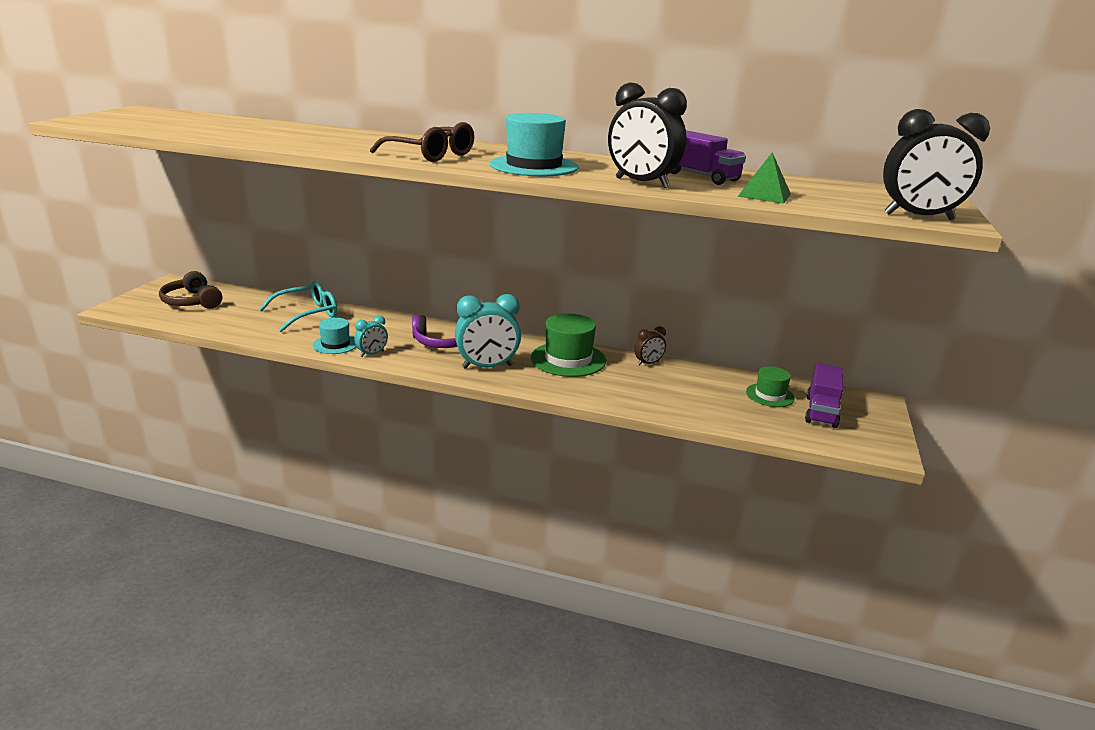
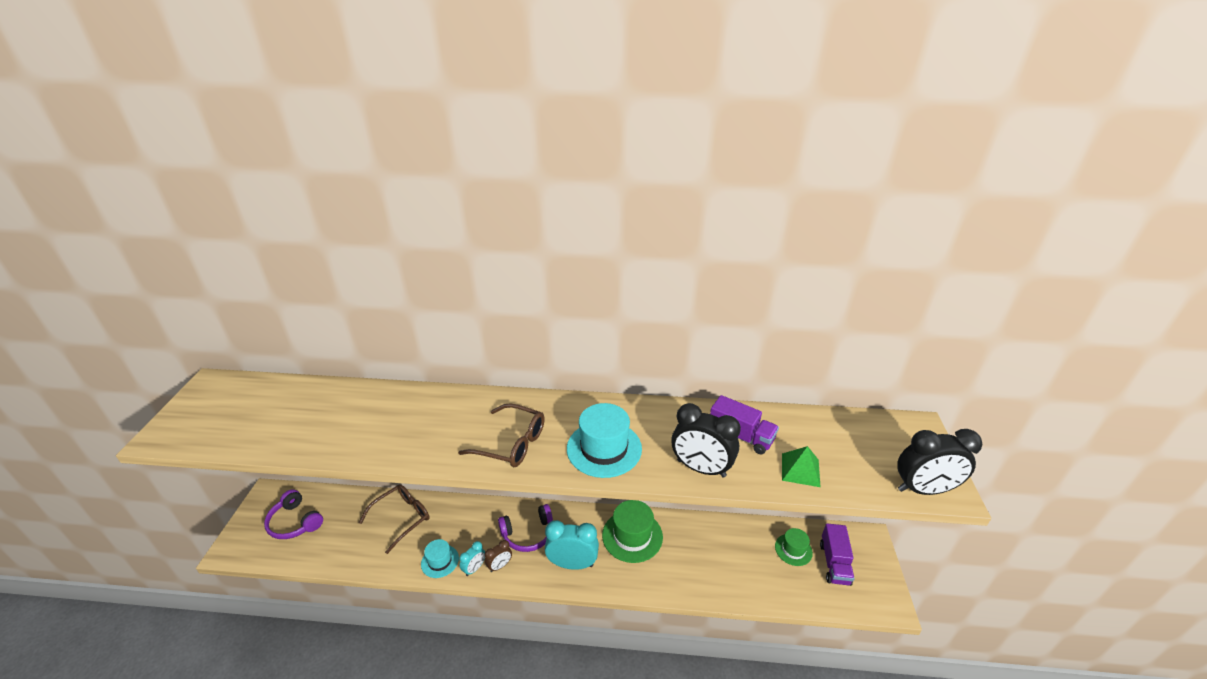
camera: 10 degrees left, 10 degrees up
(192, 302) = (294, 522): brown headphones -> purple headphones
(308, 314) = (402, 518): turquoise glasses -> brown glasses
(487, 367) = (572, 564): turquoise clock -> turquoise clock turned 150 degrees counterclockwise
(648, 363) = (694, 526): brown clock -> brown clock (500, 566)

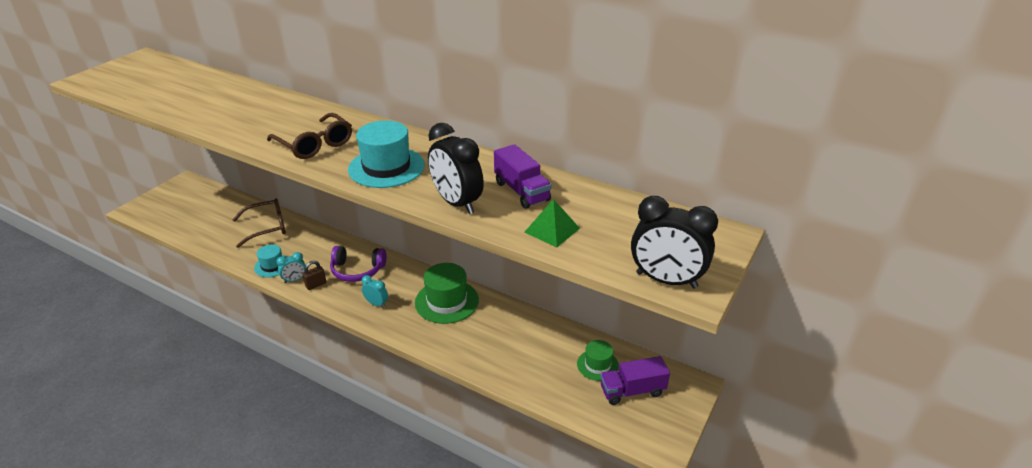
camera: 25 degrees right, 0 degrees up
(294, 522) = (189, 206): purple headphones -> none
(500, 566) = (316, 285): brown clock -> brown padlock
(572, 564) = (376, 304): turquoise clock -> turquoise clock, size x0.52
(834, 563) = (632, 391): purple truck -> purple truck turned 45 degrees clockwise

